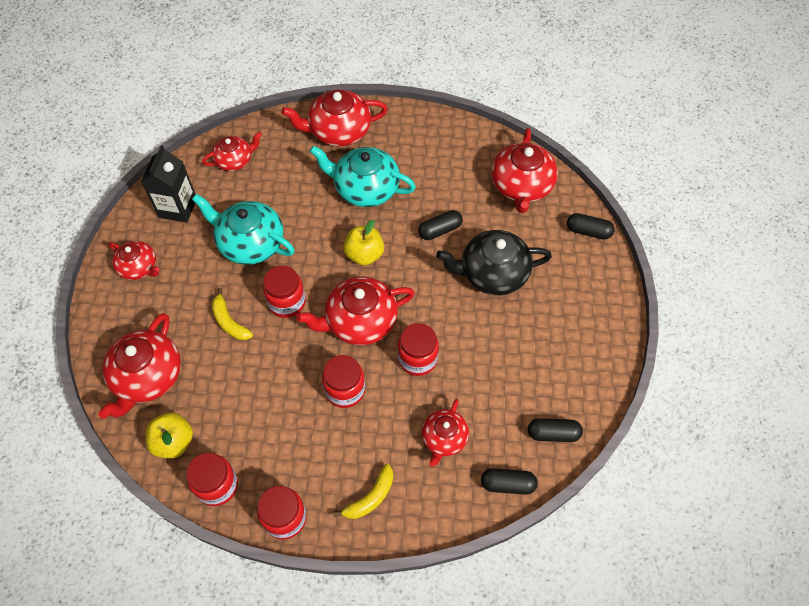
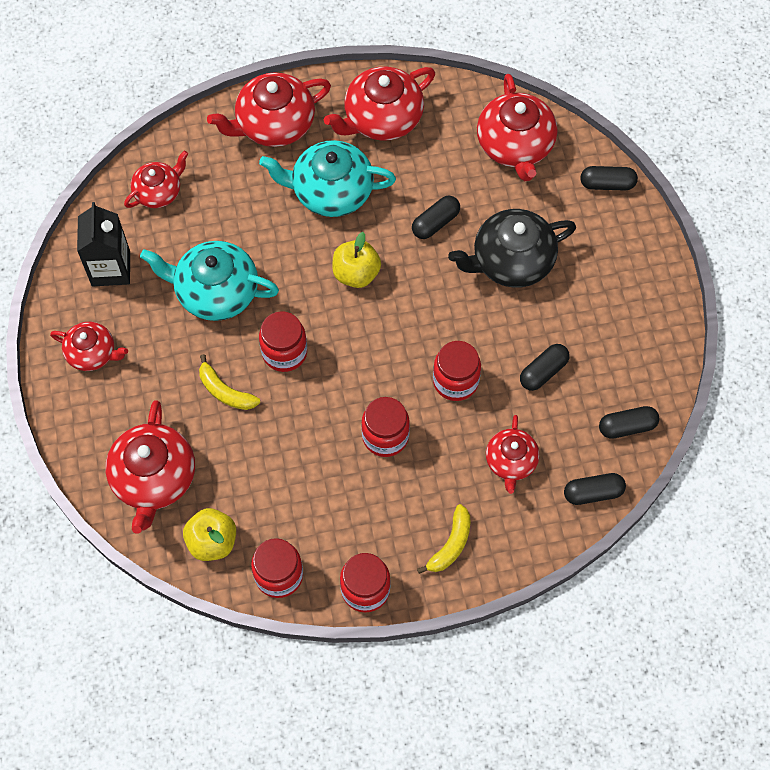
camera: 15 degrees left, 5 degrees up
(360, 321) = (376, 354): red teapot -> red teapot (382, 118)
(493, 369) = (543, 372): none -> black capsule

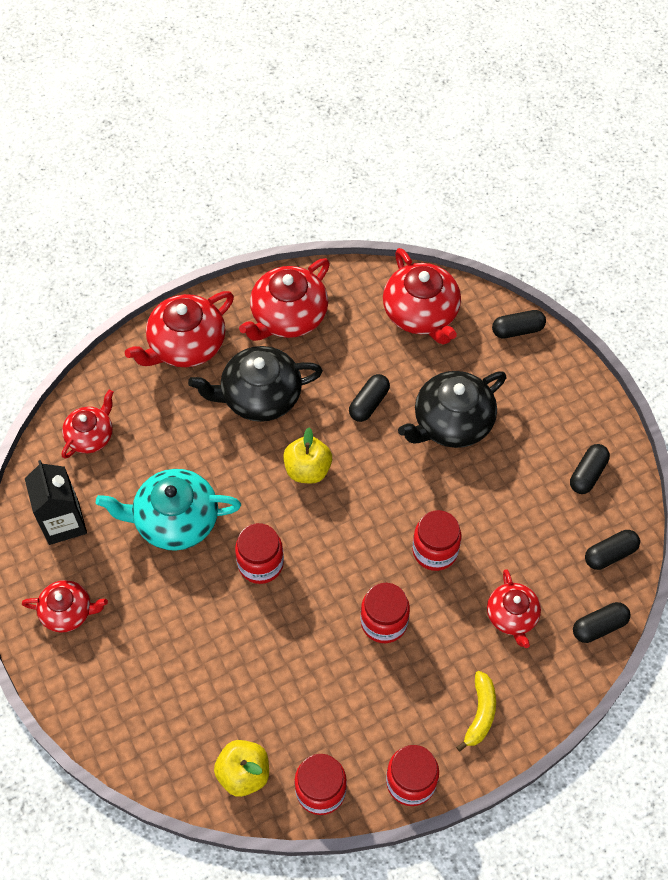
camera: 15 degrees left, 5 degrees down
(154, 478) = (166, 723): red teapot -> none
(225, 391) = (213, 617): yellow banana -> none
(331, 191) = (260, 396): turquoise teapot -> black teapot
(543, 372) = (515, 521): black capsule -> black capsule (587, 474)

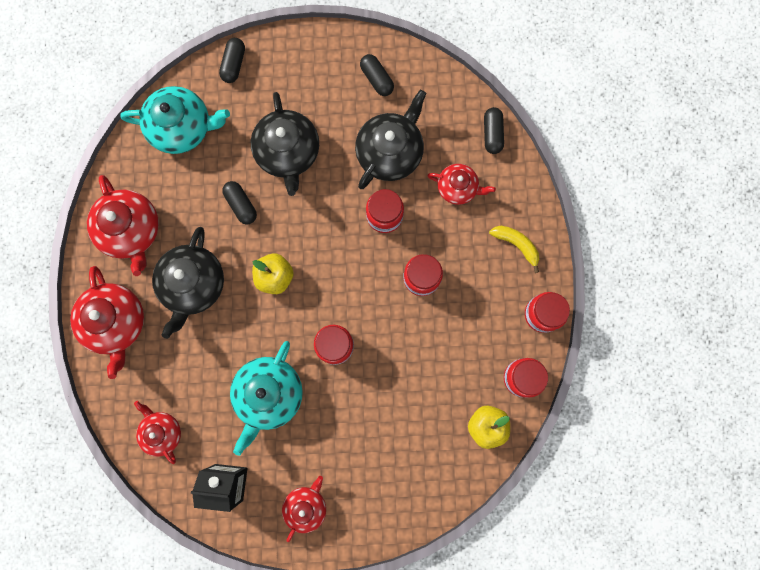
camera: 65 degrees left, 20 degrees up
(421, 313) = (182, 127): red teapot -> turquoise teapot
(512, 524) = (390, 152): none -> black teapot
(610, 554) = (444, 97): black capsule -> none

